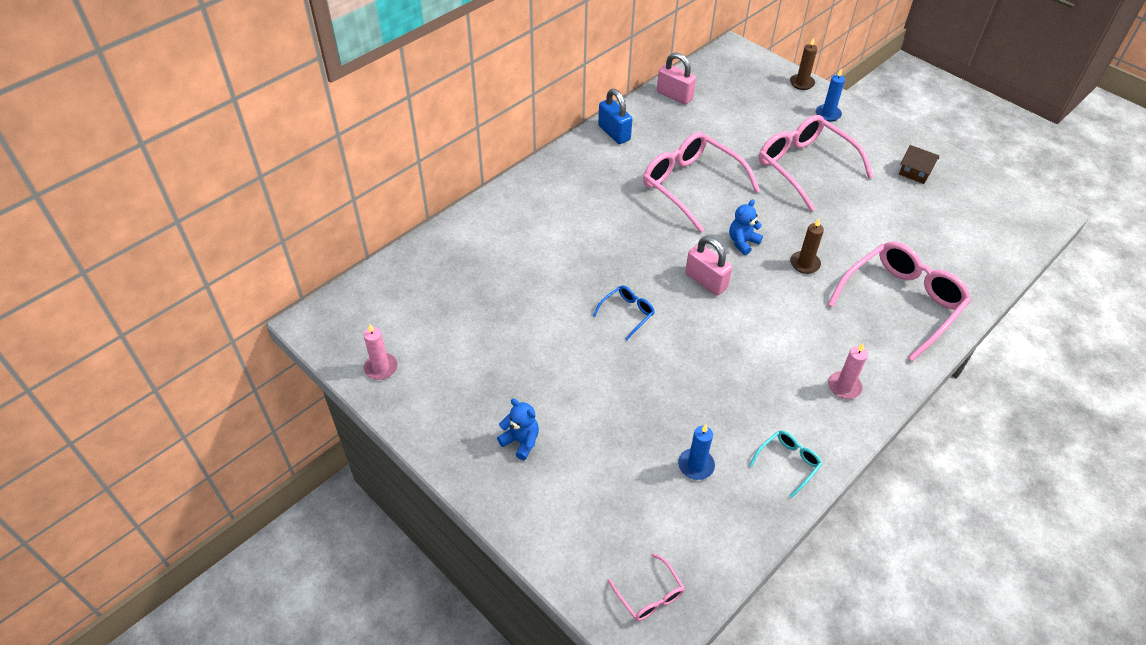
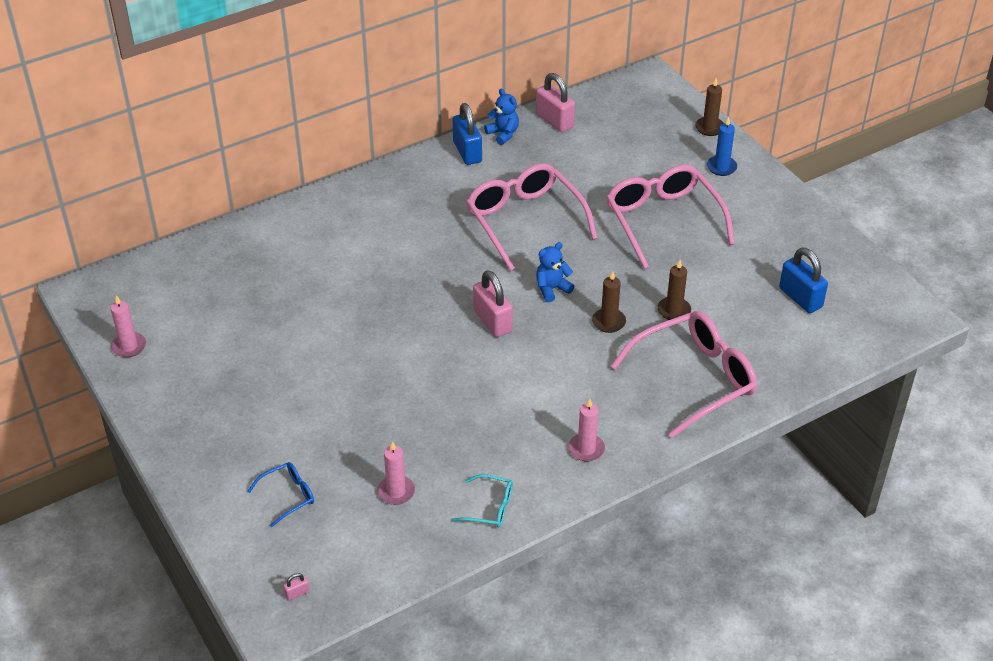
camera: 15 degrees right, 5 degrees down
(521, 441) = (235, 437): blue teddy bear -> blue teddy bear (503, 134)
(627, 313) = (395, 339): blue glasses -> blue glasses (288, 496)
(649, 595) = (297, 593): pink glasses -> pink padlock
(696, 465) = (396, 492): blue candle -> pink candle
(788, 463) = (490, 507): turquoise glasses -> turquoise glasses turned 45 degrees clockwise
(853, 244) = (673, 310): none -> brown candle
(915, 173) = (788, 247): brown house -> none
(948, 214) = (800, 298): none -> blue padlock

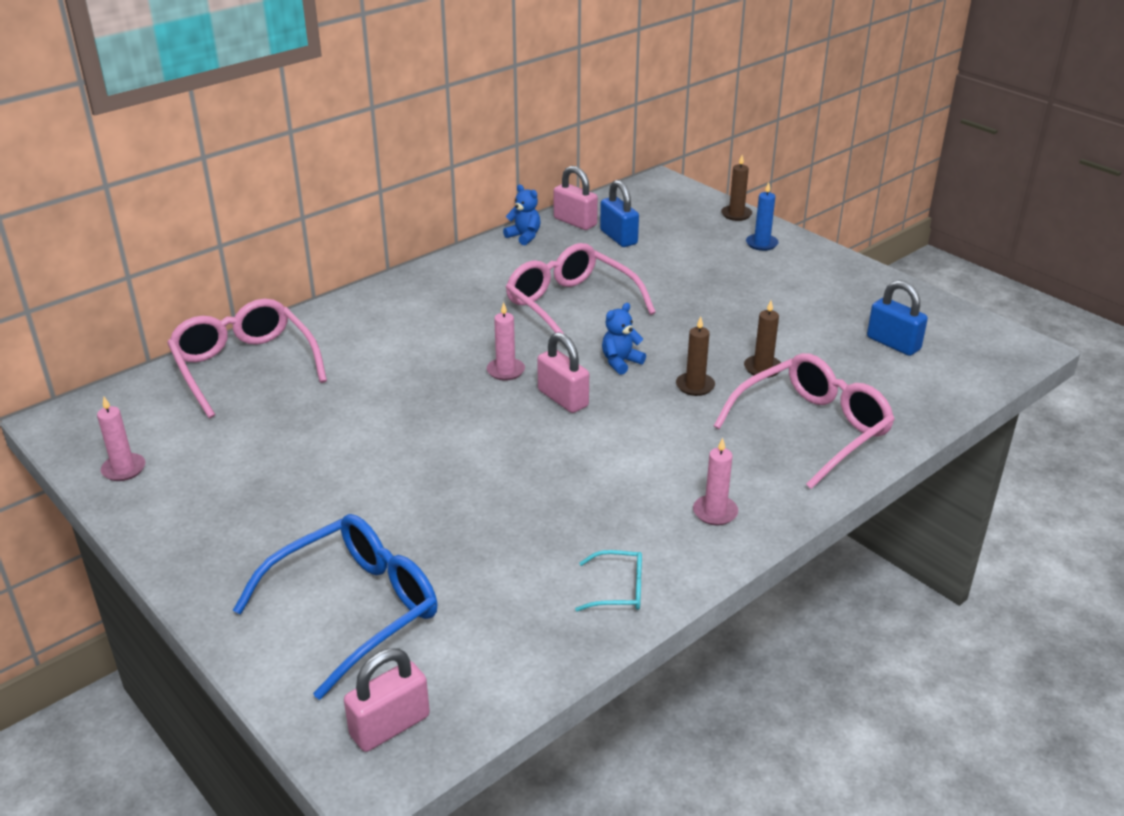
camera: 10 degrees left, 10 degrees down
(288, 496) = (355, 609): blue glasses -> blue glasses, size x2.20
(297, 593) = (390, 726): pink padlock -> pink padlock, size x2.37
(396, 492) = (495, 587): pink candle -> pink candle (505, 371)
(467, 152) = (490, 254): blue padlock -> blue padlock (618, 237)
(663, 221) = (719, 292): pink glasses -> pink glasses (244, 366)

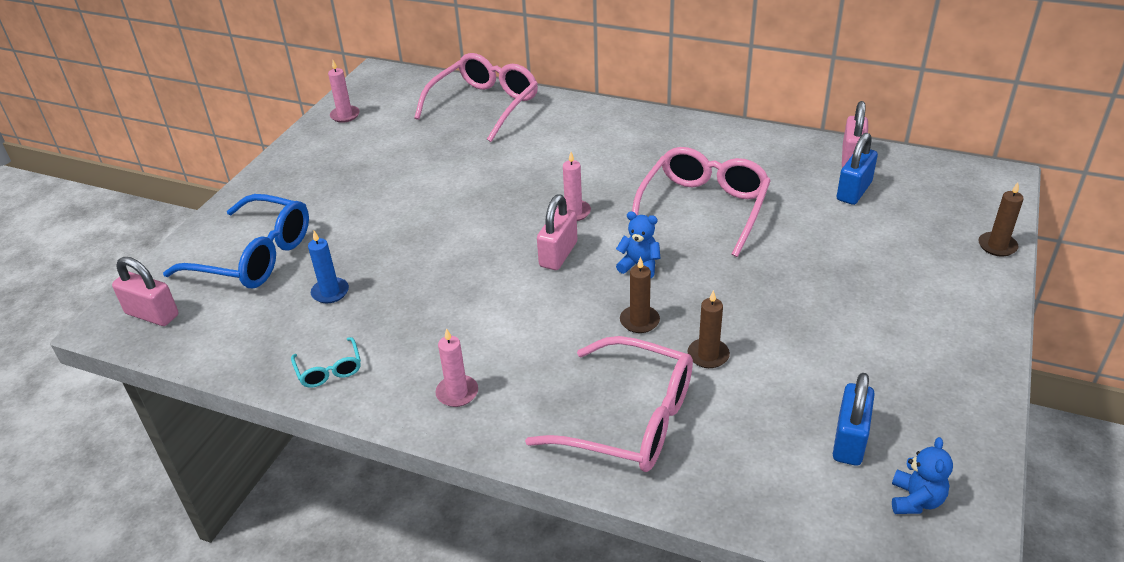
camera: 65 degrees right, 5 degrees up
(524, 236) = (792, 143): blue teddy bear -> blue teddy bear (915, 500)
(761, 244) = (955, 282): blue candle -> blue candle (330, 292)

